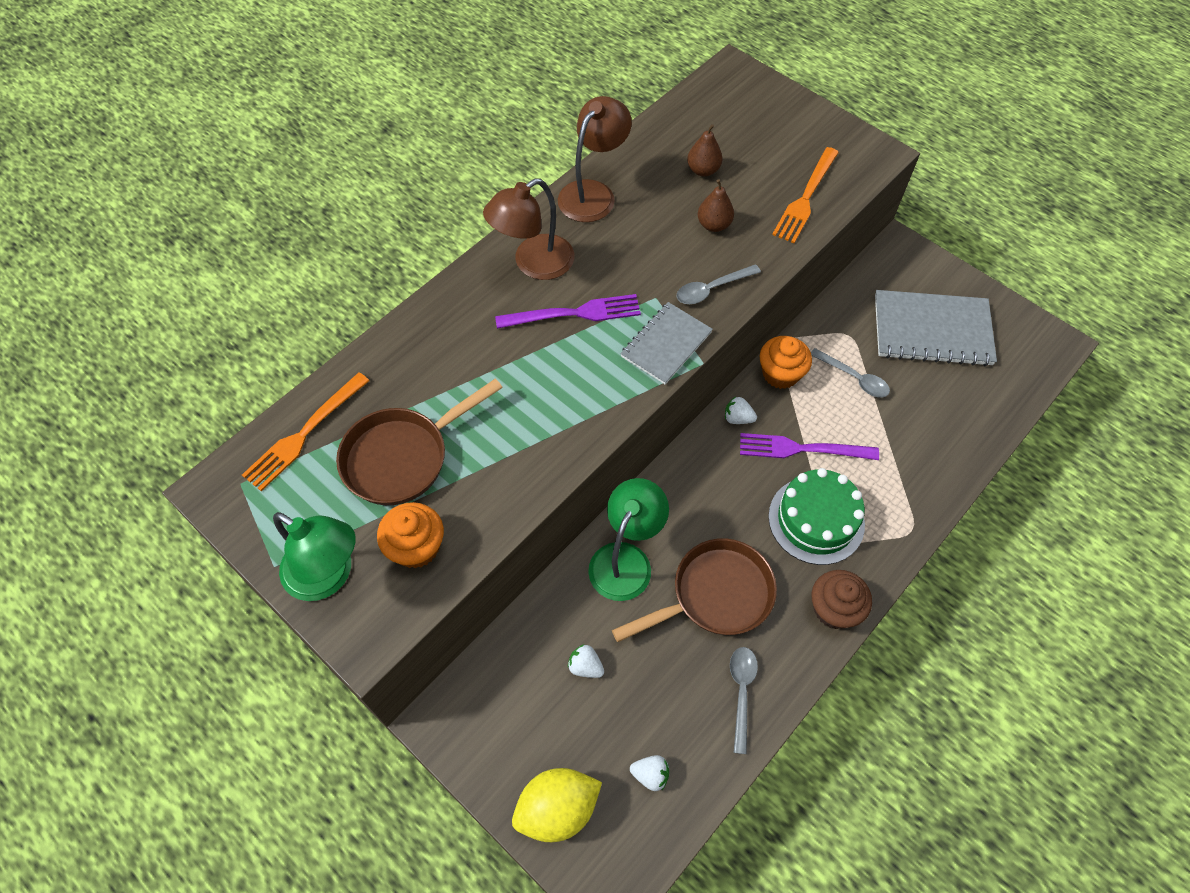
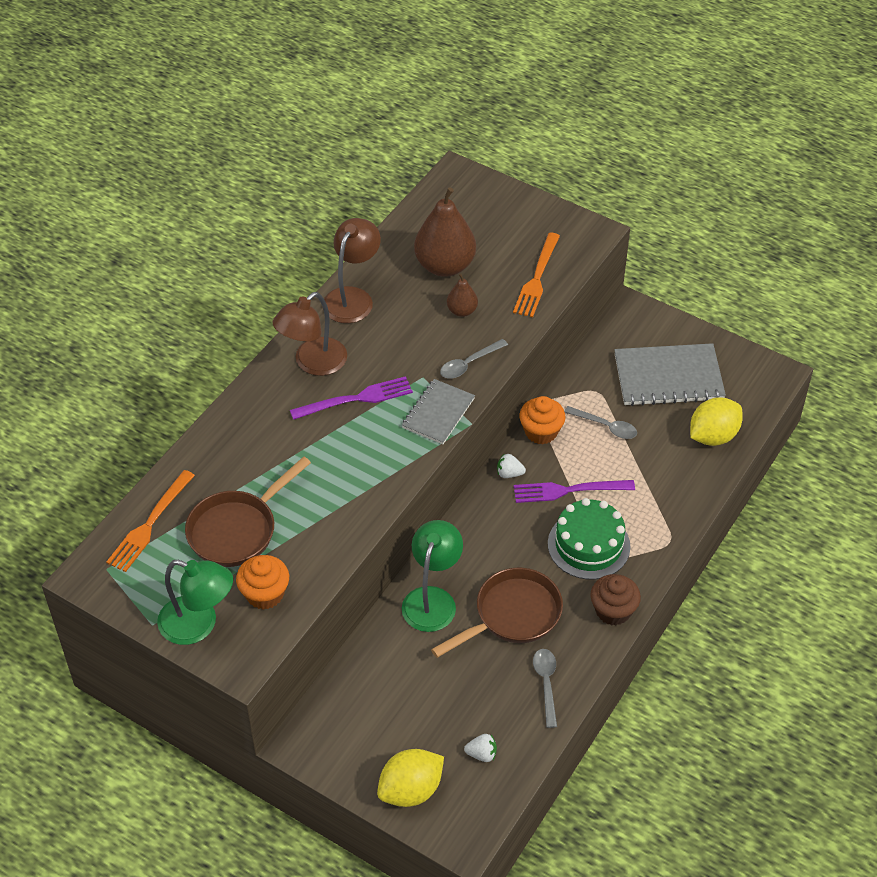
camera: 10 degrees left, 10 degrees down
(585, 666) = (413, 685): white strawberry -> none
(703, 170) = (445, 266): brown pear -> brown pear, size x2.01
(976, 407) = (713, 436): none -> yellow lemon

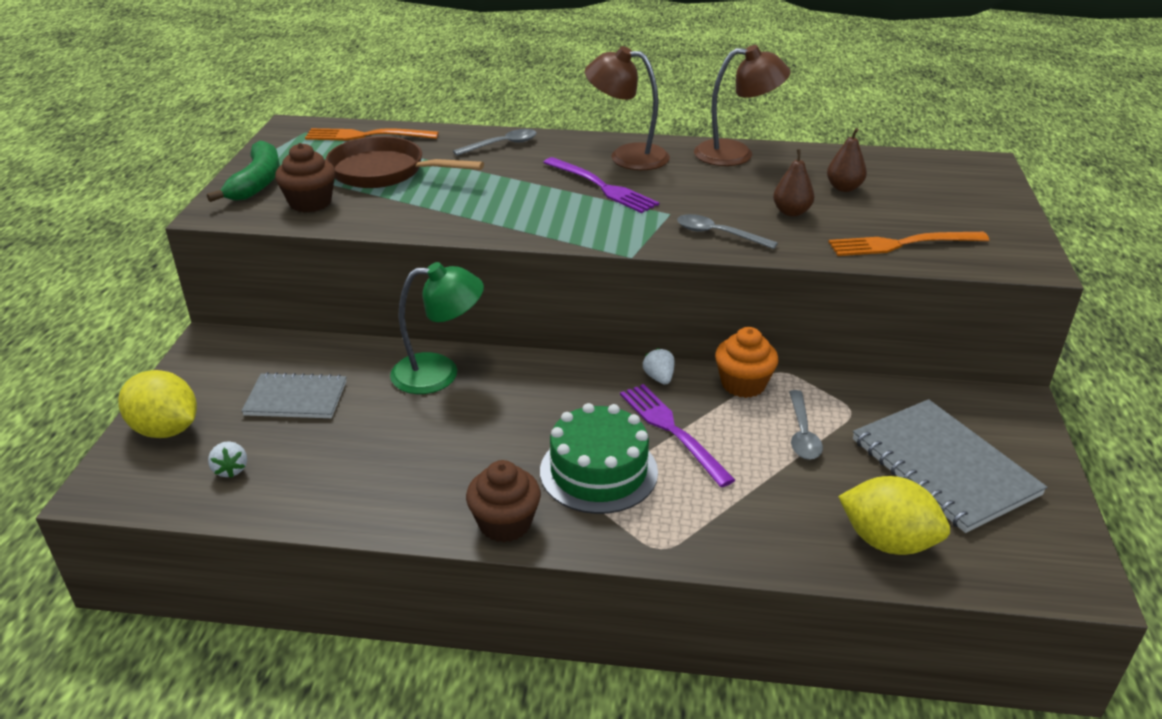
camera: 65 degrees right, 15 degrees down
(199, 625) = (257, 182): green lamp -> green banana
(265, 594) = (310, 203): orange cupcake -> brown cupcake
(438, 413) = (626, 234): grey notebook -> grey notebook (296, 398)
(445, 266) = (844, 188): brown pear -> brown pear, size x0.50
(512, 615) = (449, 437): brown pan -> none
(546, 684) = (357, 494): grey spoon -> grey spoon (502, 145)

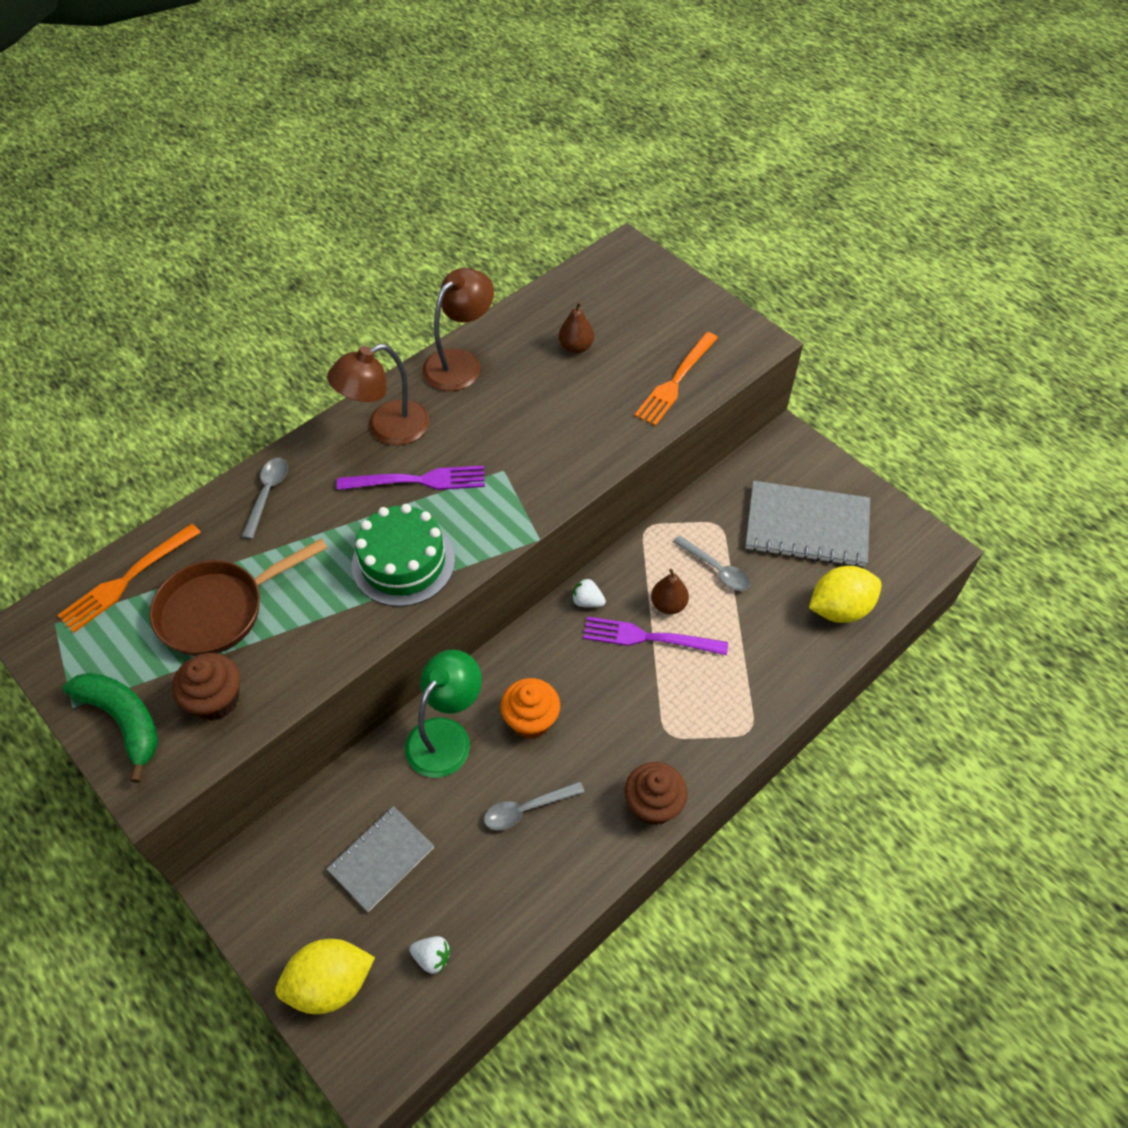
camera: 50 degrees left, 20 degrees up
(598, 471) = (651, 711): green cake -> green cake (403, 562)
(718, 234) = (562, 466): grey spoon -> grey spoon (526, 809)
(743, 384) = (640, 559): orange cupcake -> orange cupcake (531, 719)
(791, 212) = (576, 402): brown pear -> brown pear (668, 605)

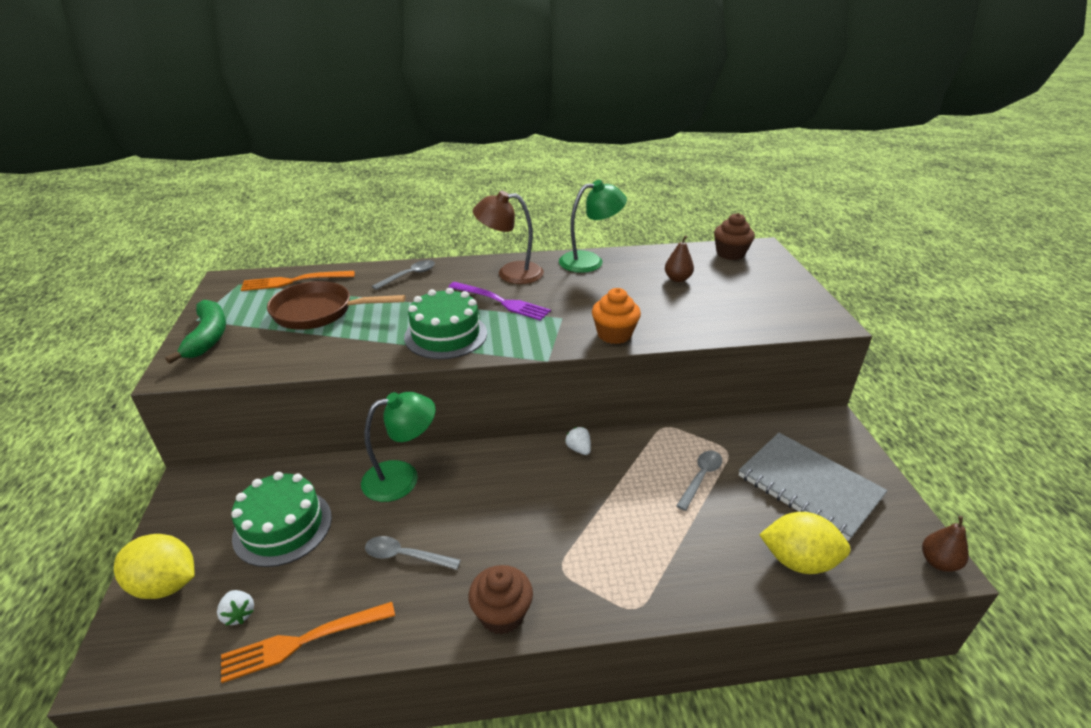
camera: 35 degrees right, 20 degrees down
(216, 699) = (262, 350): brown cupcake -> brown cupcake (730, 254)
(381, 859) = (283, 527): grey notebook -> green cake
(460, 363) = (590, 261): brown lamp -> green lamp
(531, 719) = (467, 499): orange cupcake -> orange cupcake (614, 334)
(648, 638) = (604, 494): purple fork -> none
(668, 605) = (640, 481): brown pear -> brown pear (938, 562)
(675, 382) = (738, 319): orange fork -> orange fork (302, 641)
(716, 569) = (701, 477): grey spoon -> grey spoon turned 135 degrees counterclockwise

